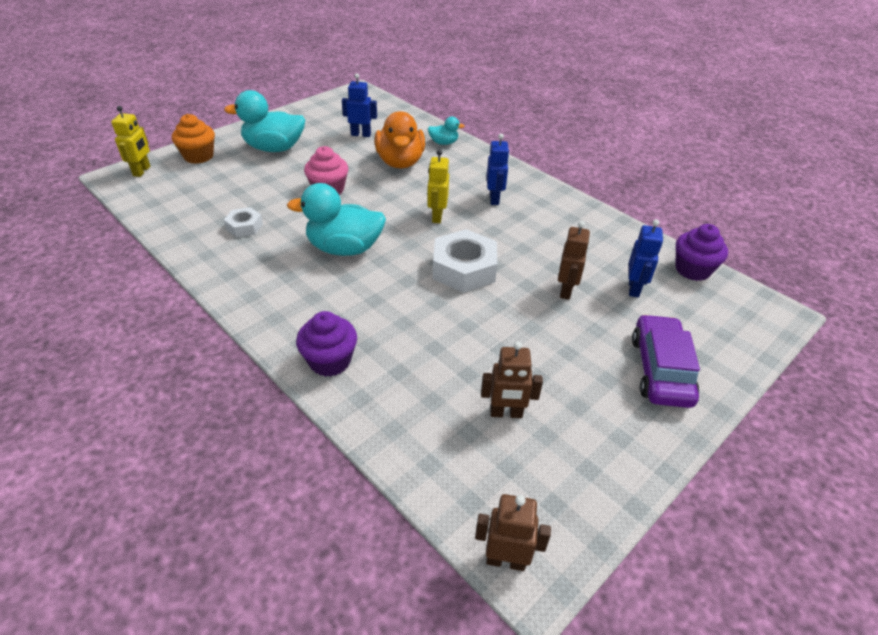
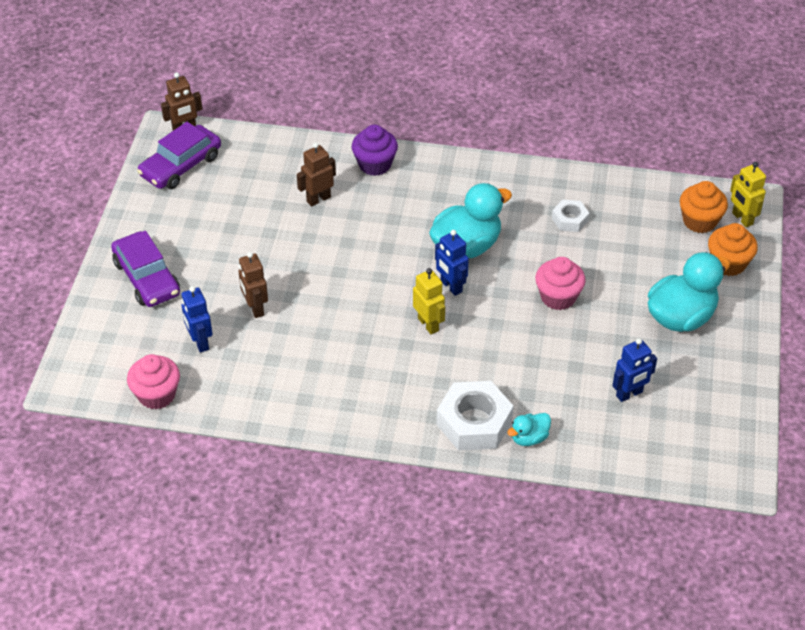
camera: 145 degrees right, 5 degrees up
(168, 183) = (699, 221): none -> orange cupcake
(400, 162) = (538, 376): orange duck -> none
(464, 269) = (353, 282): white nut -> white nut (474, 422)
(494, 199) = (397, 380): blue robot -> blue robot (451, 286)
(506, 413) = (235, 194): brown robot -> brown robot (318, 199)
(547, 495) = (181, 166): none -> purple car
(692, 270) = (157, 395): purple cupcake -> pink cupcake

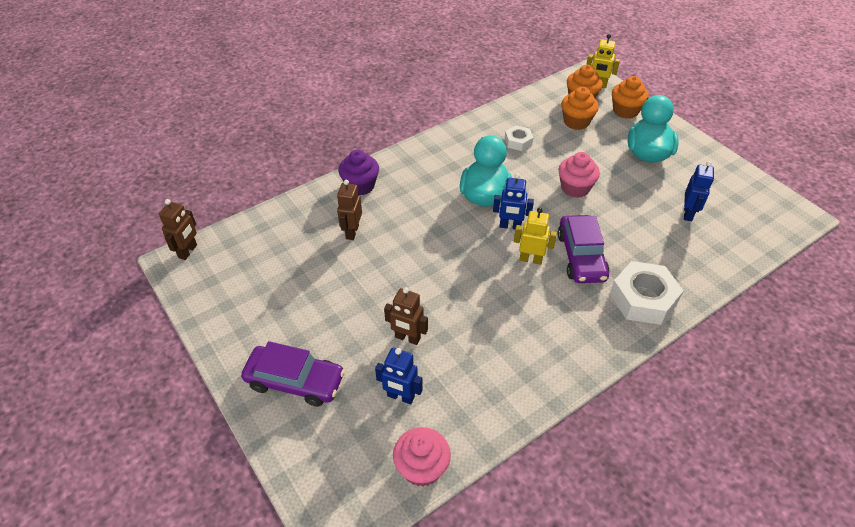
camera: 45 degrees left, 0 degrees up
(181, 166) = (217, 278): purple car -> purple car (581, 256)
(529, 438) = (682, 282): turquoise duck -> none
(657, 239) = (576, 122): none -> orange cupcake

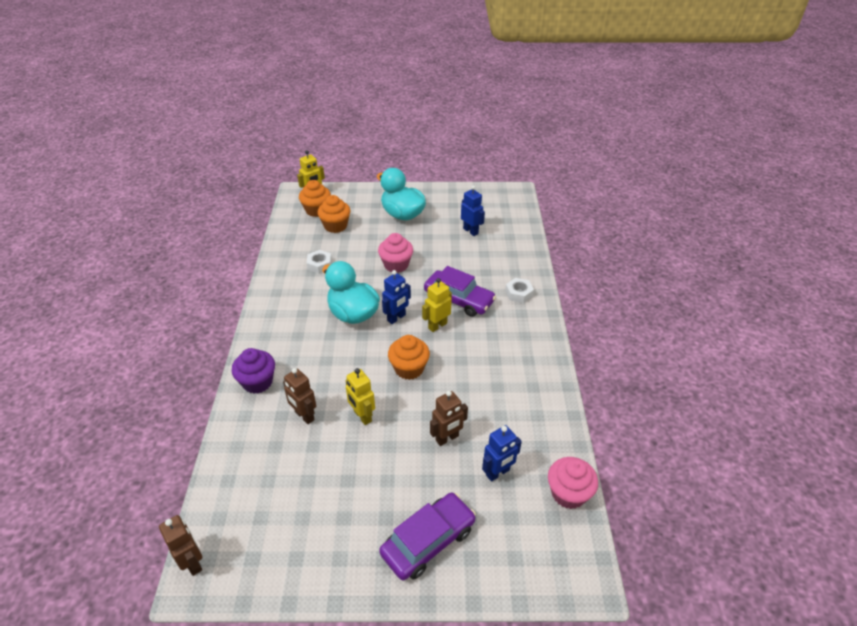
camera: 55 degrees left, 5 degrees down
(382, 267) = (362, 416): none -> yellow robot
(625, 111) = (353, 199): orange cupcake -> orange cupcake (409, 368)
(643, 299) = (519, 293): white nut -> white nut, size x0.54

